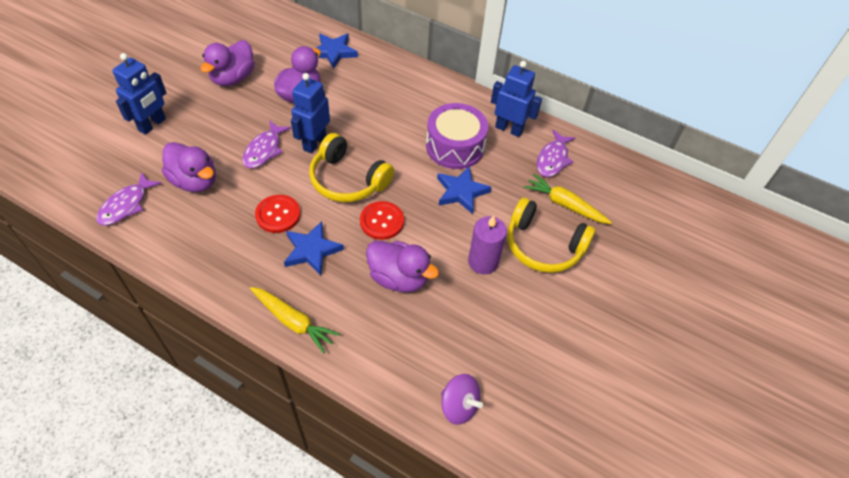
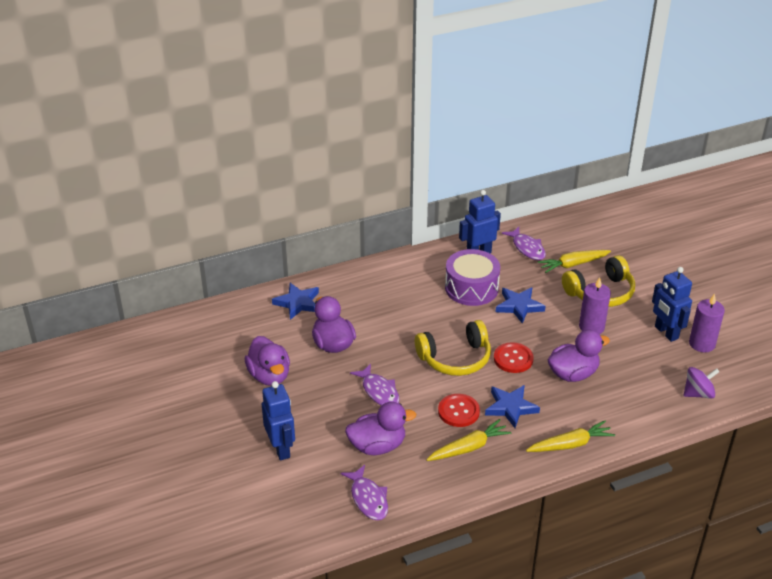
camera: 50 degrees left, 15 degrees down
(235, 244) = (469, 447): none -> yellow carrot
(314, 142) = (397, 359): blue robot -> blue robot (666, 332)
(545, 374) = (702, 344): none -> purple candle

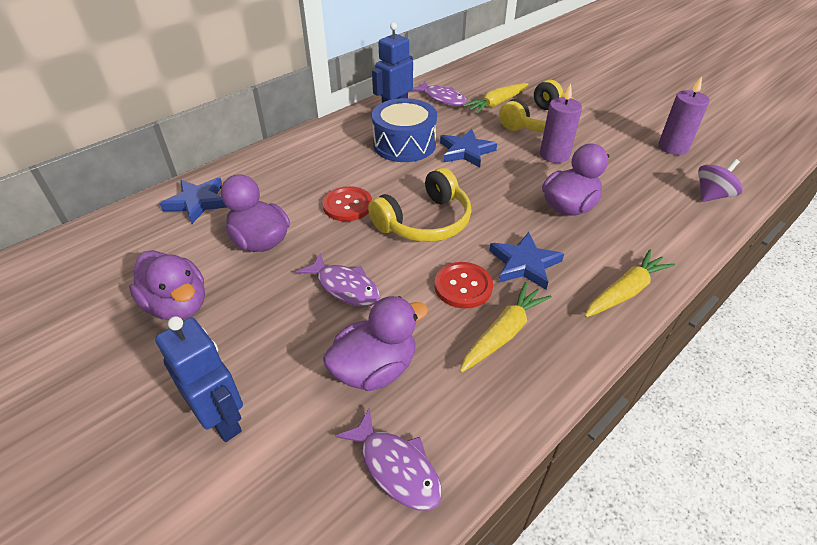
camera: 20 degrees left, 5 degrees up
(471, 288) = (404, 144): purple drum -> blue drum
(513, 359) = (492, 206): red button -> red button (347, 205)
(666, 332) = (631, 144): blue robot -> none

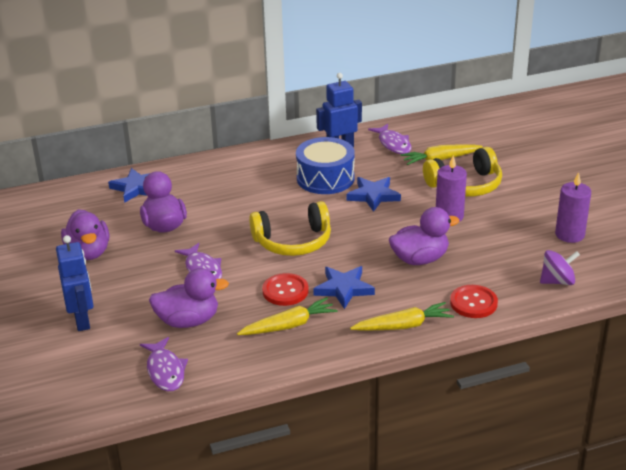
camera: 25 degrees right, 10 degrees down
(347, 205) = (243, 216): red button -> red button (473, 303)

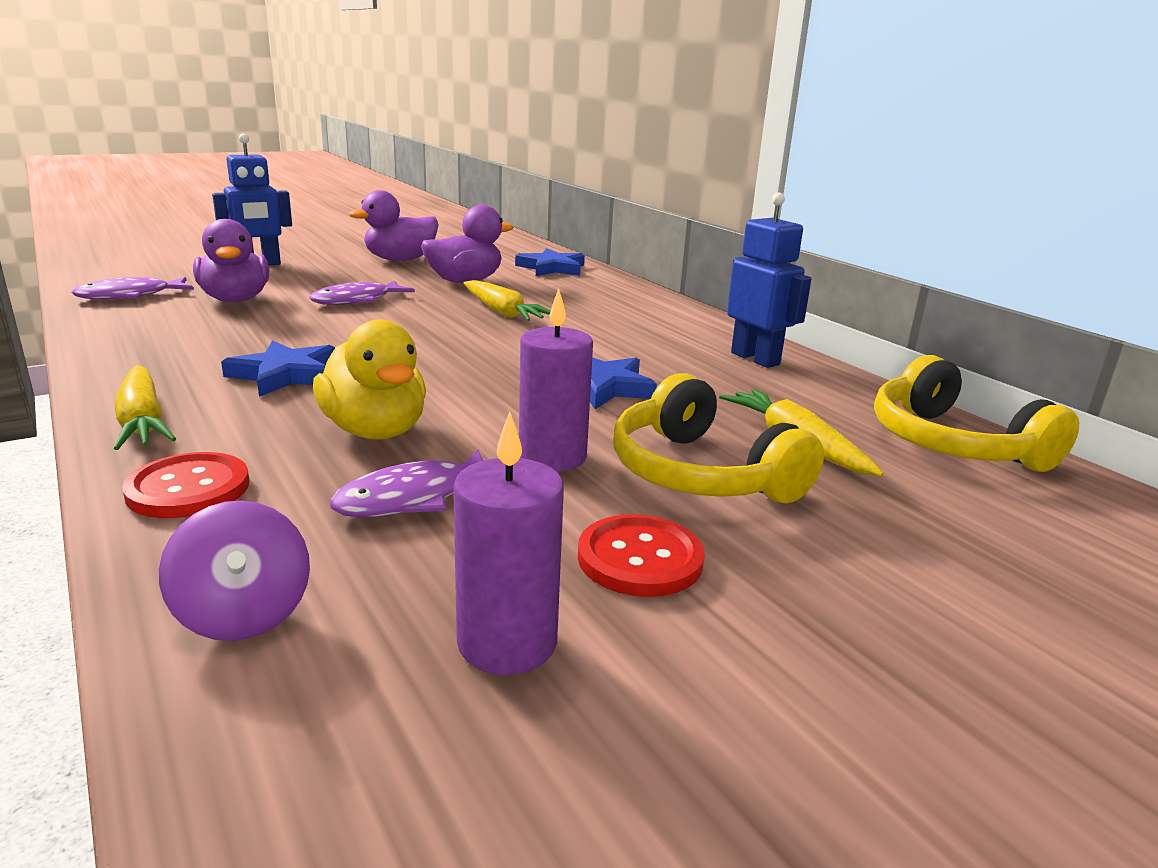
camera: 75 degrees right, 10 degrees down
(285, 291) = (291, 340): red button -> red button (640, 559)
(289, 325) = (194, 345): yellow carrot -> yellow carrot (502, 312)
(293, 242) = (432, 340): yellow headphones -> yellow headphones (952, 444)
(325, 178) = (640, 352): blue drum -> none
(393, 144) = (814, 398): purple fish -> purple fish (414, 498)
(420, 259) = (375, 431): purple duck -> yellow duck

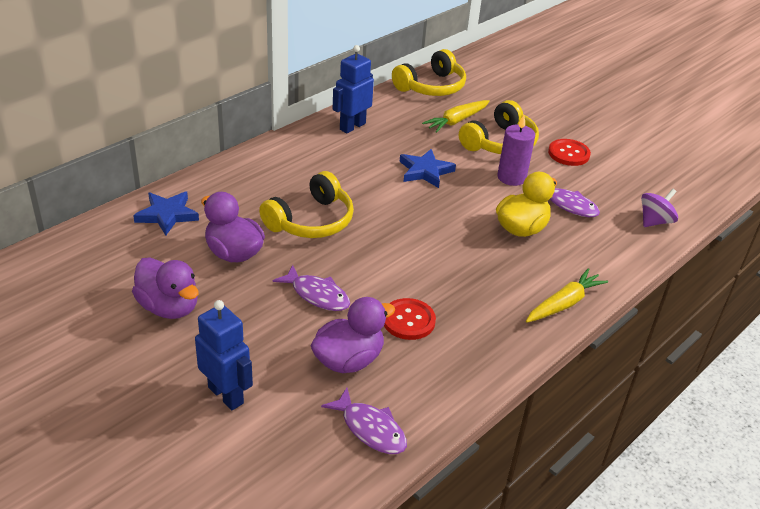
camera: 105 degrees left, 15 degrees up
(188, 488) = (605, 262): red button -> red button (408, 320)
(285, 374) = (477, 279): blue star -> none
(502, 312) = (311, 221): yellow carrot -> yellow headphones
(507, 642) = (626, 173): purple candle -> none

